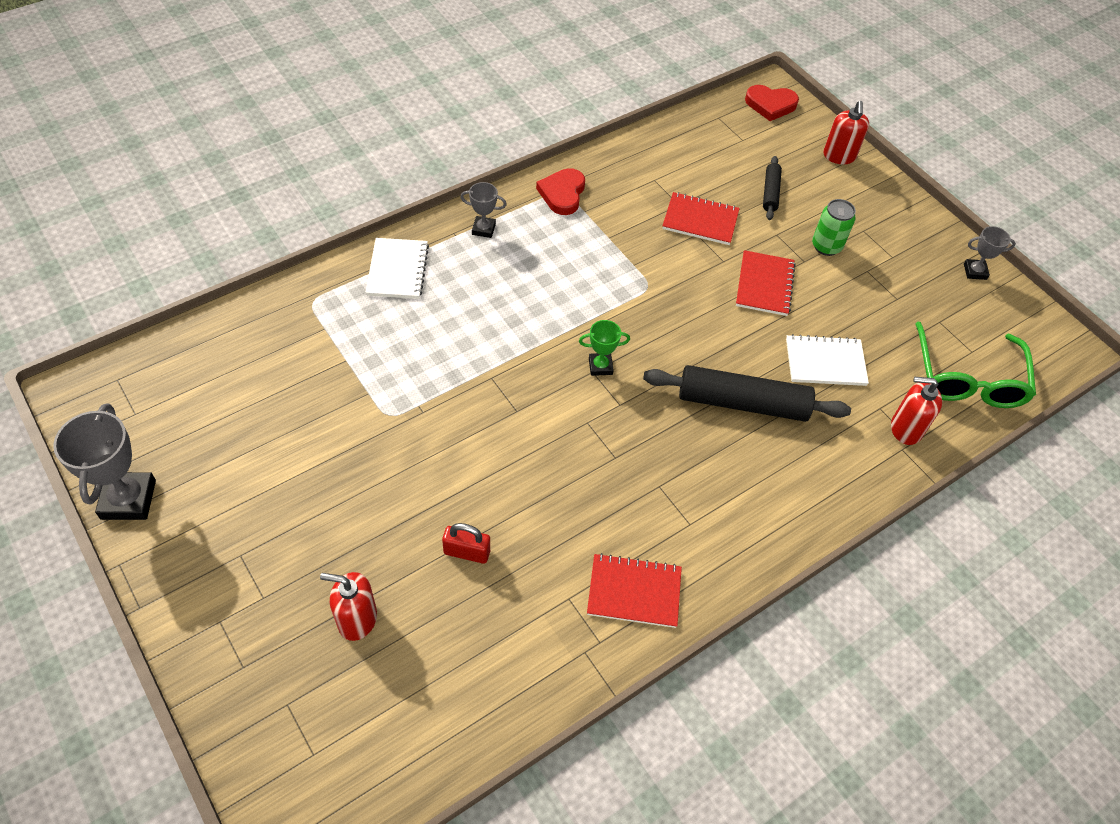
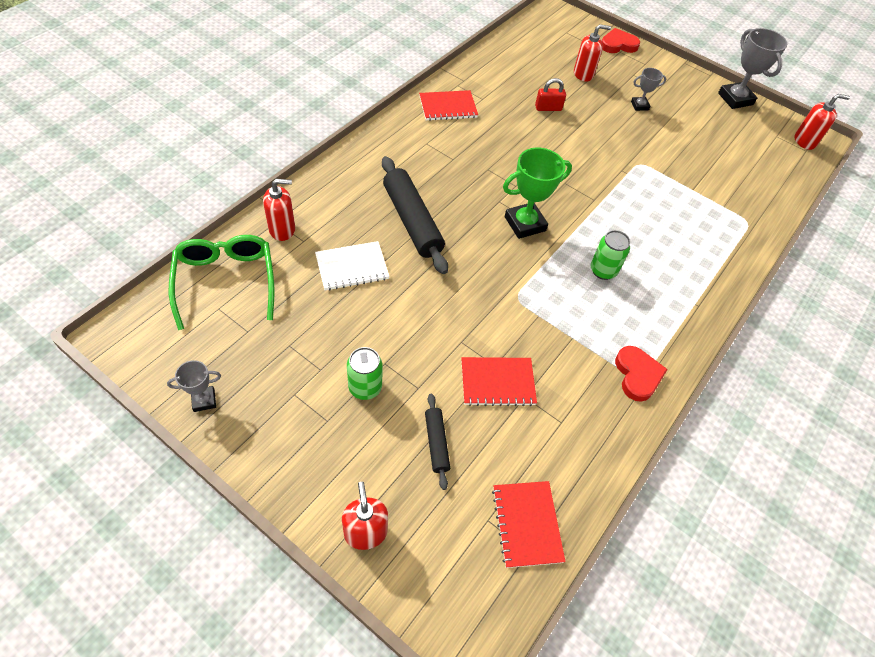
camera: 160 degrees right, 0 degrees up
(101, 394) = (804, 141): none -> red soap dispenser
(397, 270) = (713, 261): white notebook -> none
(483, 229) = (678, 316): grey trophy -> grey trophy (639, 106)
(536, 291) = (603, 270): none -> green can
(600, 366) = (525, 224): green trophy -> green trophy, size x1.83
(742, 403) = (412, 221): black rolling pin -> black rolling pin turned 75 degrees clockwise
(764, 285) = (417, 326): red notebook -> red notebook (527, 524)
(770, 105) = (470, 605): red heart -> red heart (618, 45)

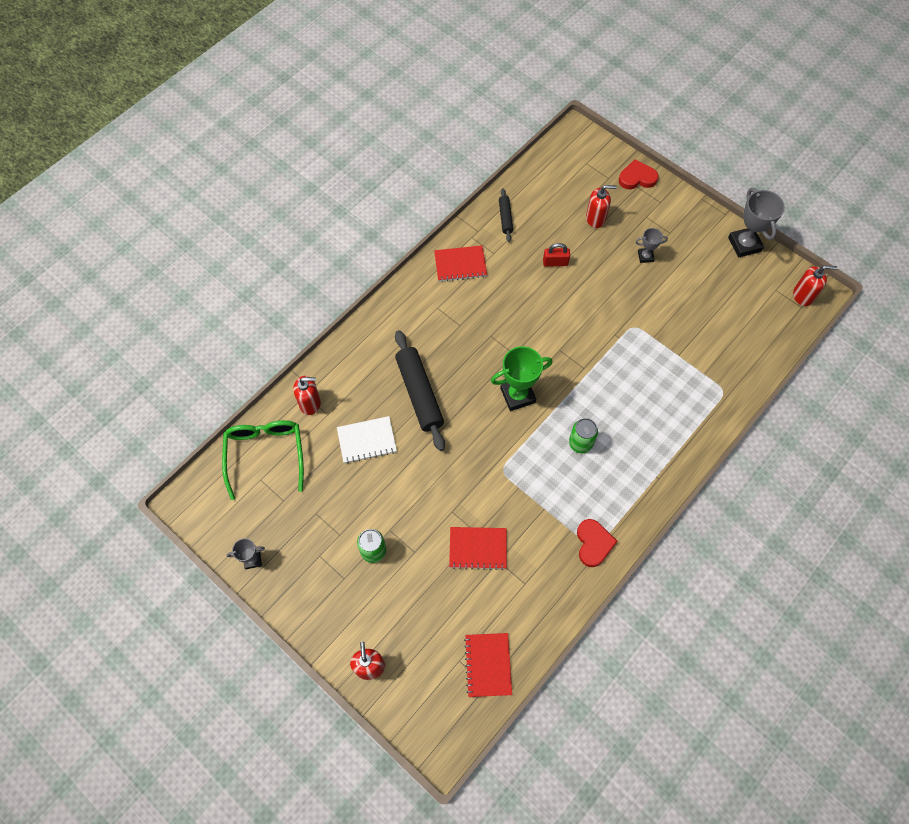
camera: 10 degrees right, 10 degrees up
(436, 443) = (425, 599): black rolling pin -> black rolling pin (505, 218)

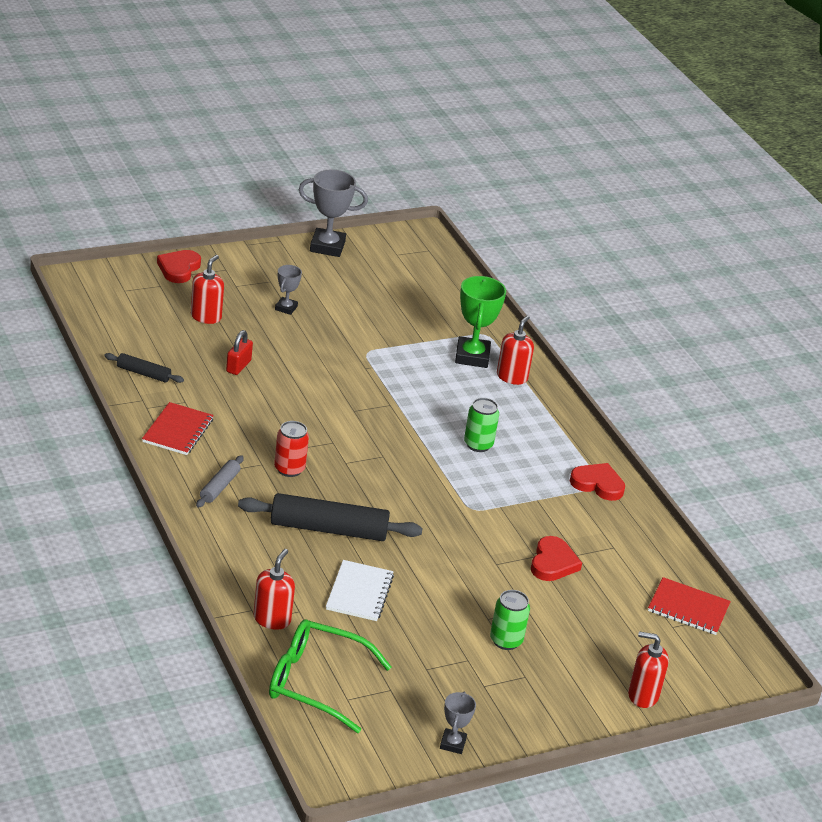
camera: 70 degrees left, 30 degrees down
(420, 314) = (219, 487): none -> grey rolling pin
(466, 343) = (289, 469): none -> red can
(478, 548) = (553, 563): red notebook -> red heart
(517, 395) = (387, 461): green trophy -> green trophy (472, 356)
(803, 296) = (417, 243): red soap dispenser -> red soap dispenser (512, 377)

